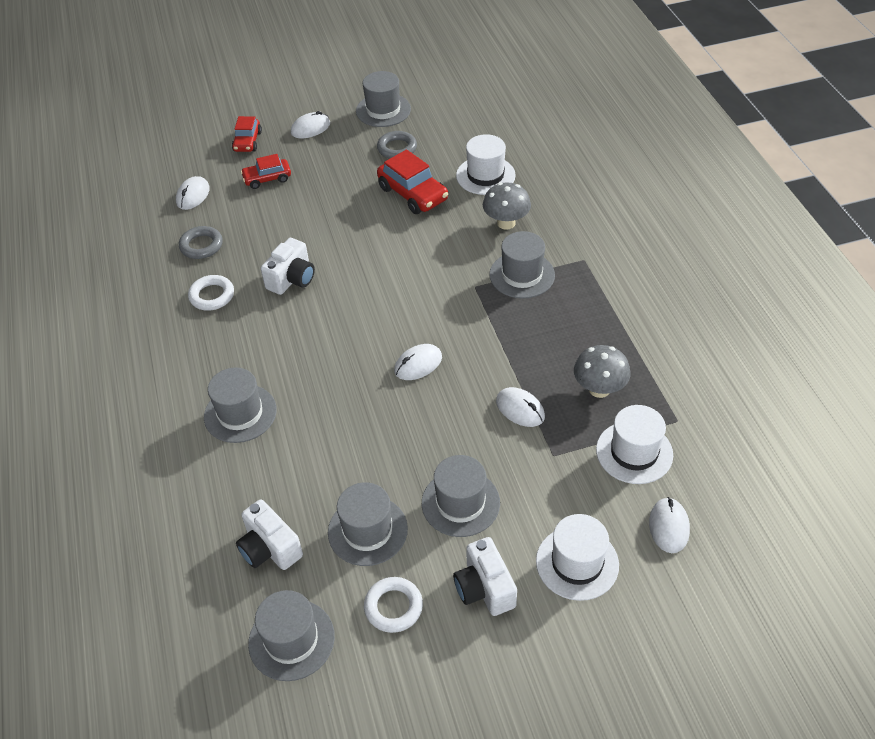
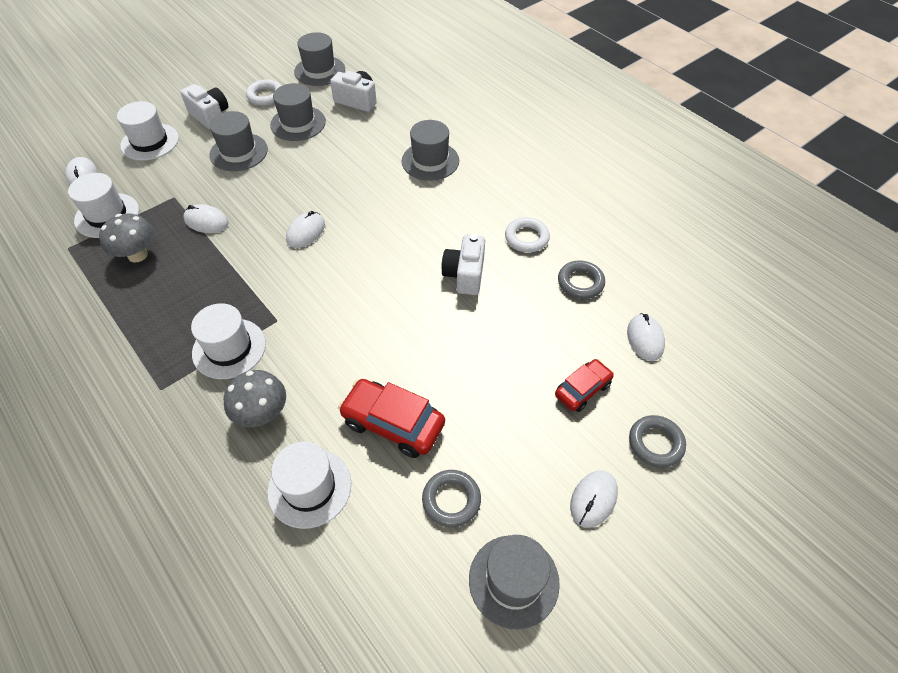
camera: 155 degrees right, 5 degrees up
(247, 141) = (655, 443): red car -> grey ring
(522, 275) = (229, 348): grey hat -> white hat

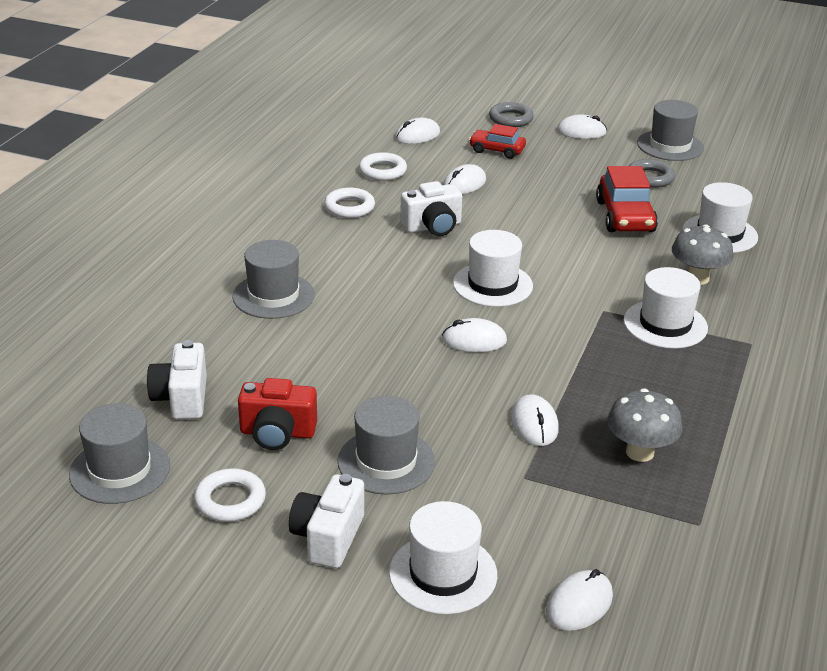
camera: 120 degrees left, 20 degrees down
(107, 215) = (616, 522): white hat -> white hat (492, 284)
(298, 123) = (277, 433): grey hat -> red camera
(526, 329) = (464, 184): none -> white mouse
(580, 282) = (382, 171): grey ring -> white ring

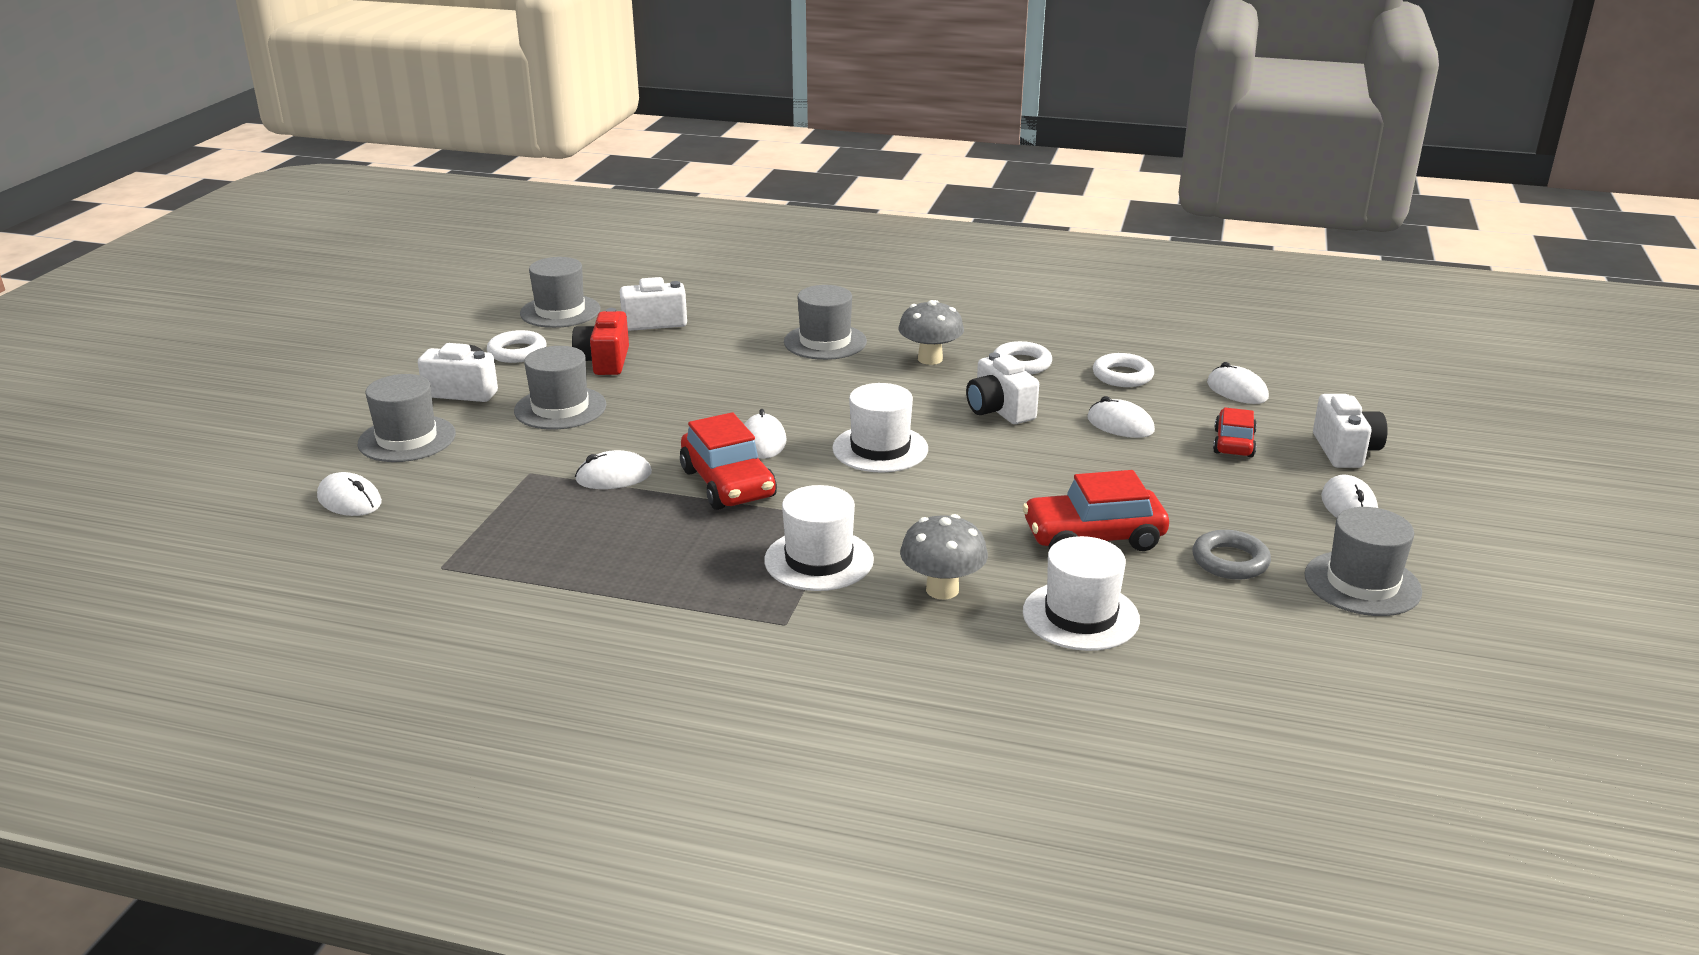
camera: 85 degrees right, 5 degrees down
(443, 573) = (407, 439): white hat -> grey hat
(510, 119) = (1345, 451): grey ring -> white camera
(549, 361) = (728, 484): none -> red car
(640, 452) = (562, 535): grey mushroom -> grey mushroom (930, 359)

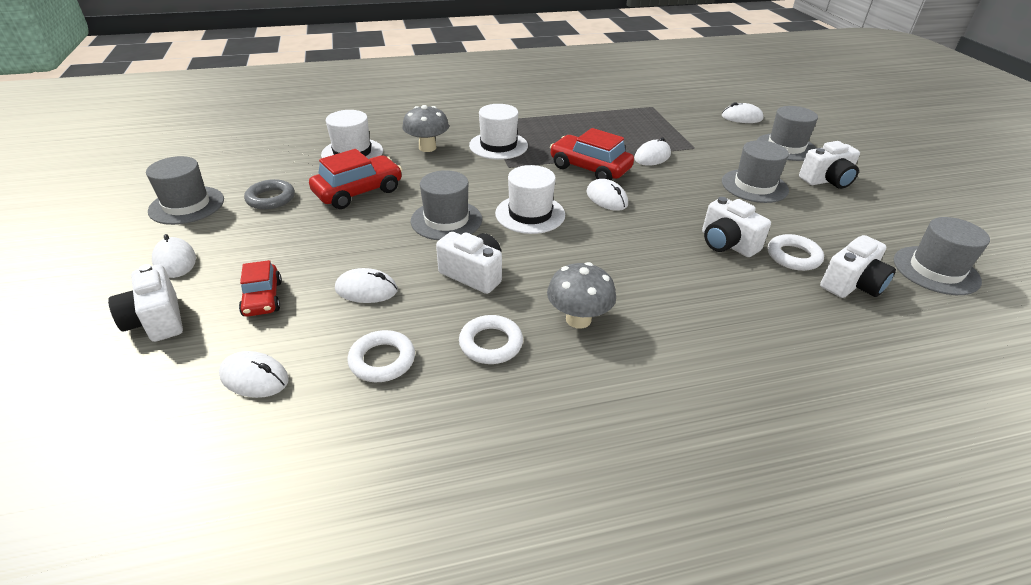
camera: 150 degrees right, 10 degrees up
(517, 352) = (868, 219): white ring -> white ring (793, 256)
(604, 361) = (802, 229): red camera -> none
(705, 370) = (727, 244): none -> white camera
(825, 342) = (689, 310): grey hat -> grey hat (446, 220)

